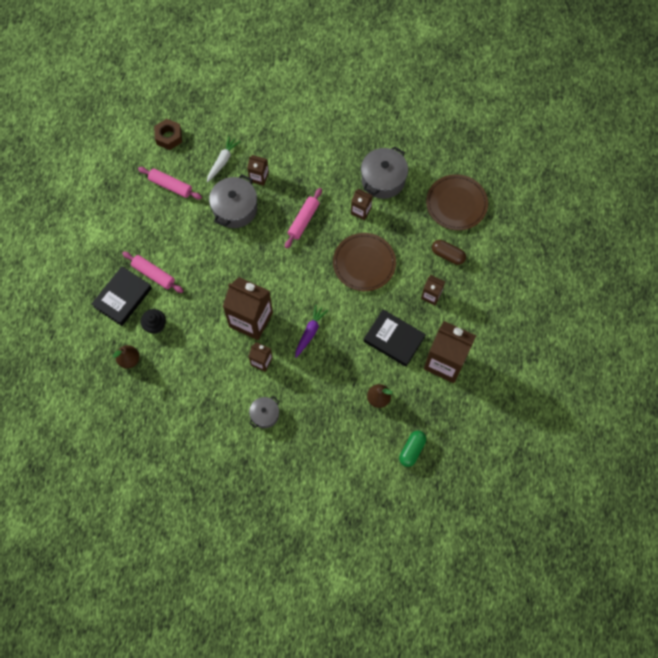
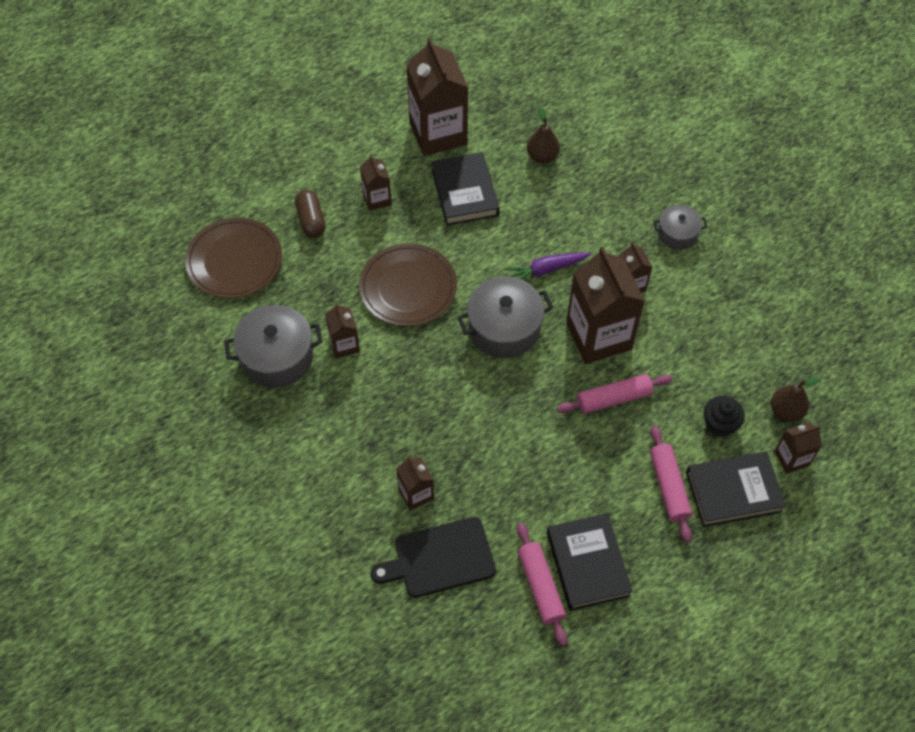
camera: 135 degrees left, 10 degrees down
(108, 337) = (791, 458): none -> brown carton
(159, 211) = (588, 564): none -> black book
(169, 137) = (475, 664): brown nut -> none
(222, 161) = (439, 558): white carrot -> black cutting board
(235, 209) = (488, 480): grey pot -> grey pot (504, 328)
(303, 220) = (421, 392): pink rolling pin -> pink rolling pin (613, 399)
(412, 450) = (559, 93): green capsule -> none

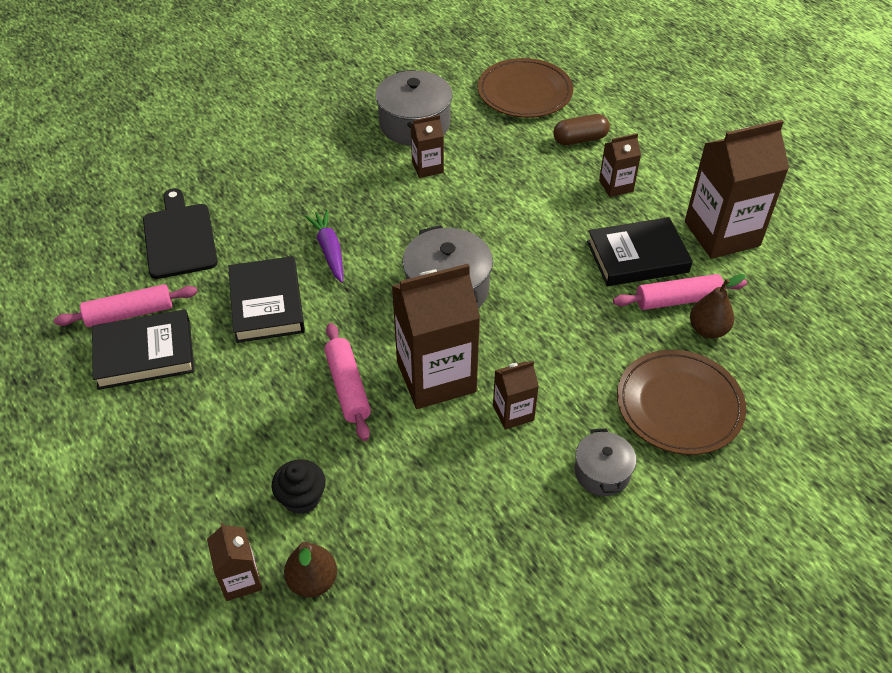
camera: 90 degrees right, 10 degrees down
(408, 287) = (499, 211): brown plate -> brown plate (679, 405)
(416, 494) = (252, 220): brown carton -> none
(546, 270) = (531, 329): purple carrot -> purple carrot (329, 250)
(669, 487) = (223, 435): pink rolling pin -> pink rolling pin (678, 300)
(733, 492) = (204, 504): black book -> black book (267, 304)

